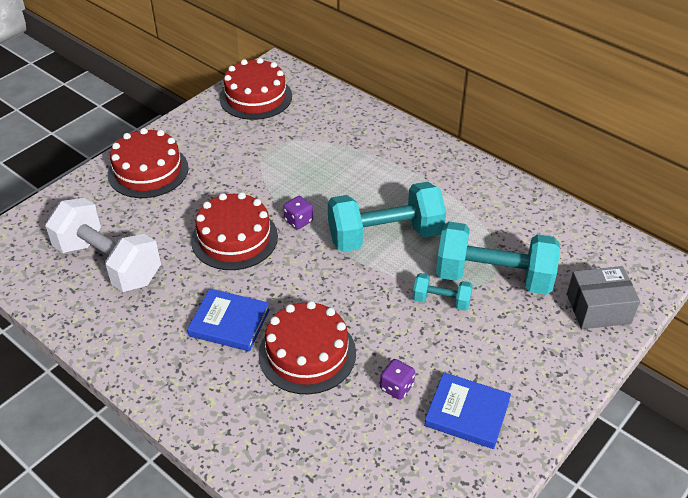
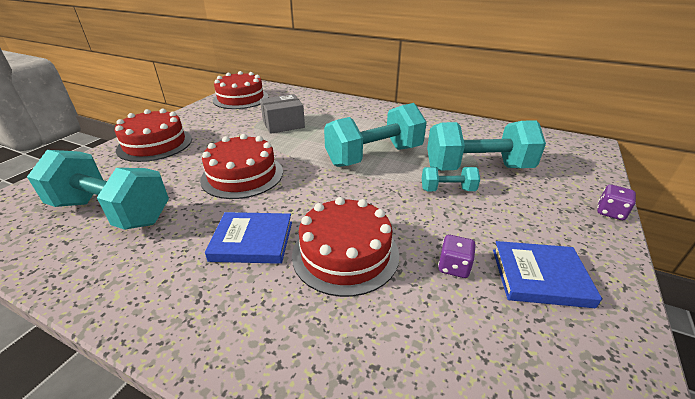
camera: 15 degrees left, 10 degrees down
(108, 263) = (112, 212): white dumbbell -> turquoise dumbbell
(298, 221) = (297, 157): purple dice -> purple dice (610, 212)
(598, 309) = (574, 175): grey box -> grey box (283, 124)

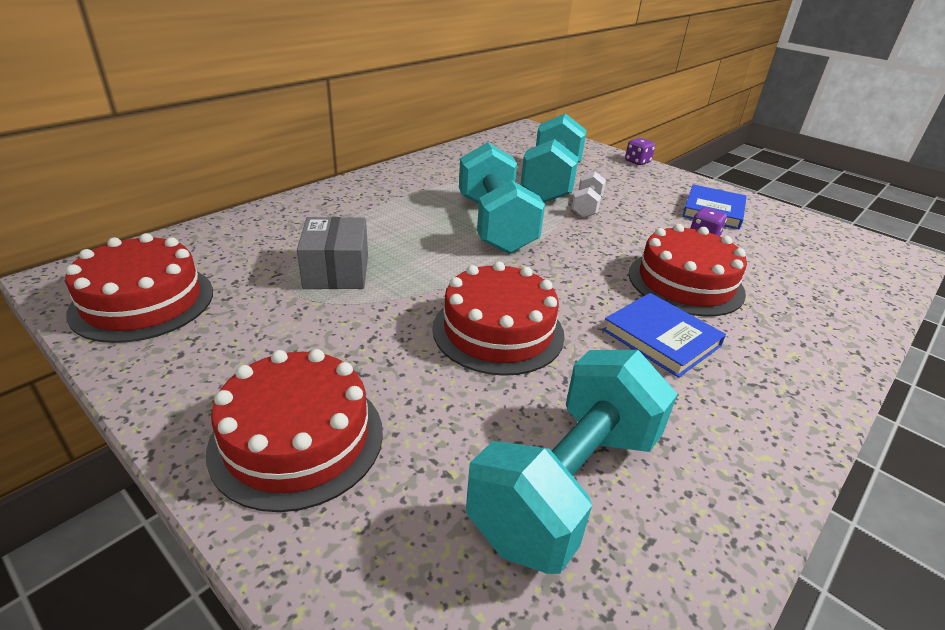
camera: 75 degrees left, 0 degrees up
(252, 241) = (661, 338): blue book -> blue book turned 60 degrees counterclockwise
(447, 190) = (586, 207): turquoise dumbbell -> white dumbbell

